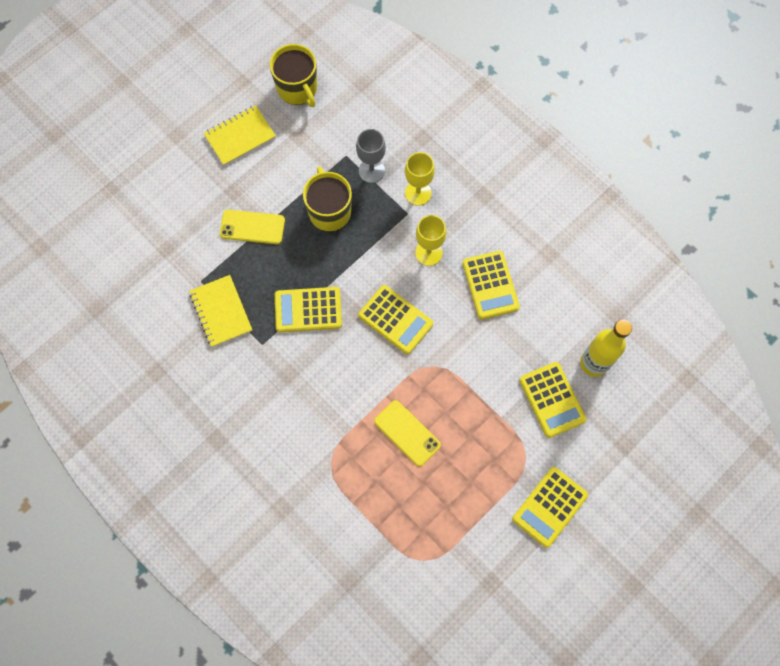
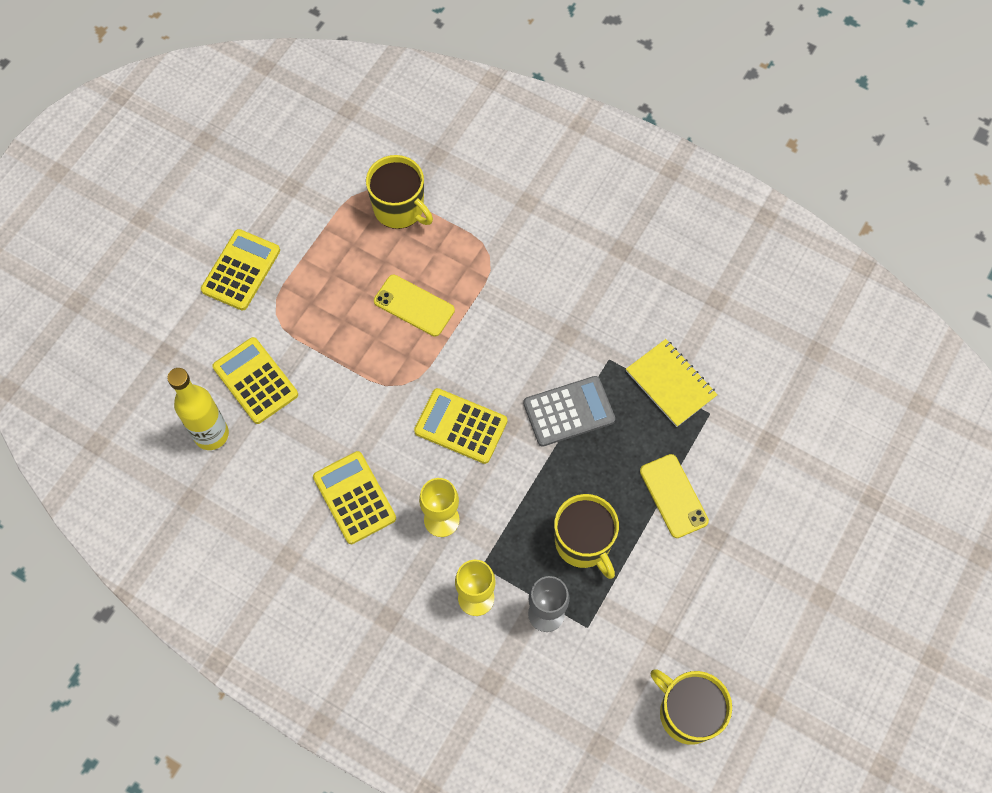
camera: 165 degrees right, 5 degrees down
(240, 136) = (738, 617): yellow notebook -> none
(252, 227) = (673, 496): yellow phone -> yellow phone turned 75 degrees clockwise
(308, 310) = (569, 411): yellow calculator -> grey calculator
(397, 532) = (400, 208): none -> yellow mug

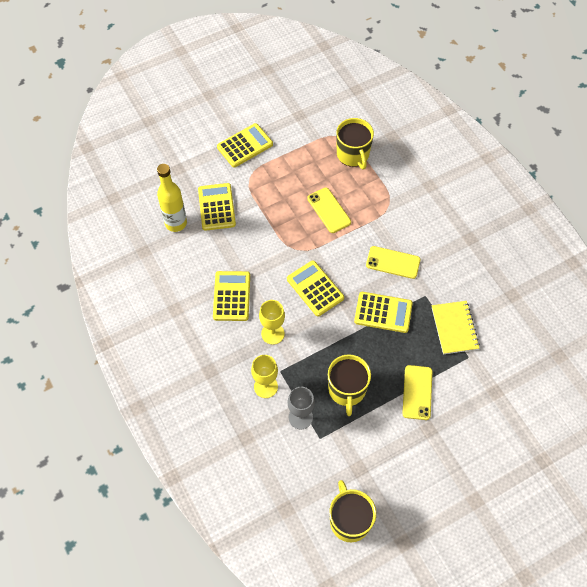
camera: 30 degrees right, 5 degrees down
(541, 335) = (393, 262): none -> yellow phone
(569, 411) = (383, 312): grey calculator -> yellow calculator

